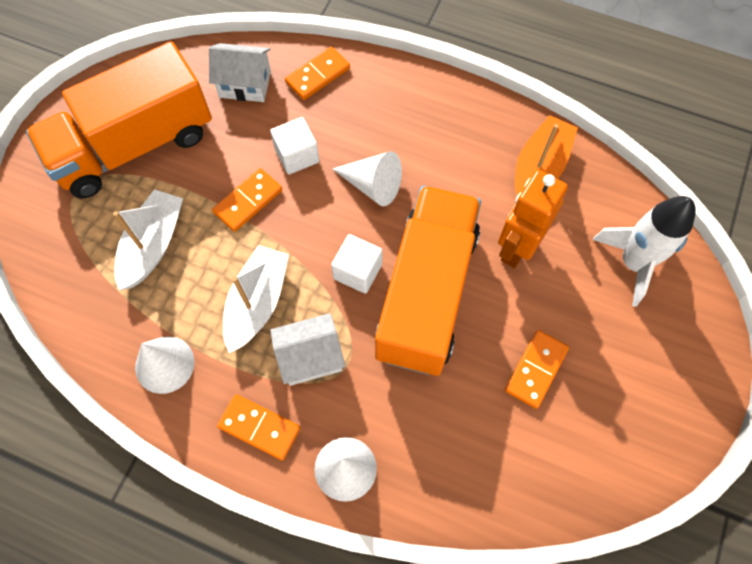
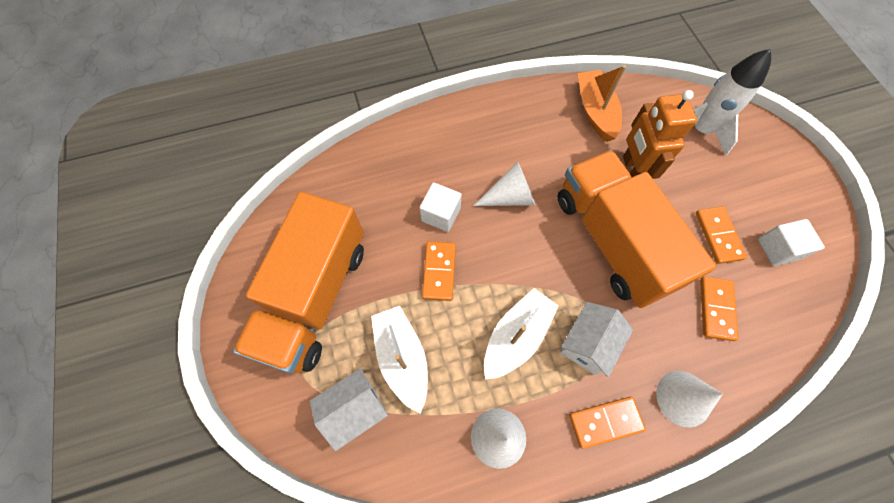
camera: 40 degrees left, 0 degrees up
(245, 84) = (355, 192): white house -> white house (355, 409)
(257, 302) = (516, 336): white boat -> white boat turned 60 degrees clockwise
(318, 75) = (400, 150): orange domino -> orange domino (716, 309)
(357, 271) = (558, 261): white cube -> white cube (778, 249)

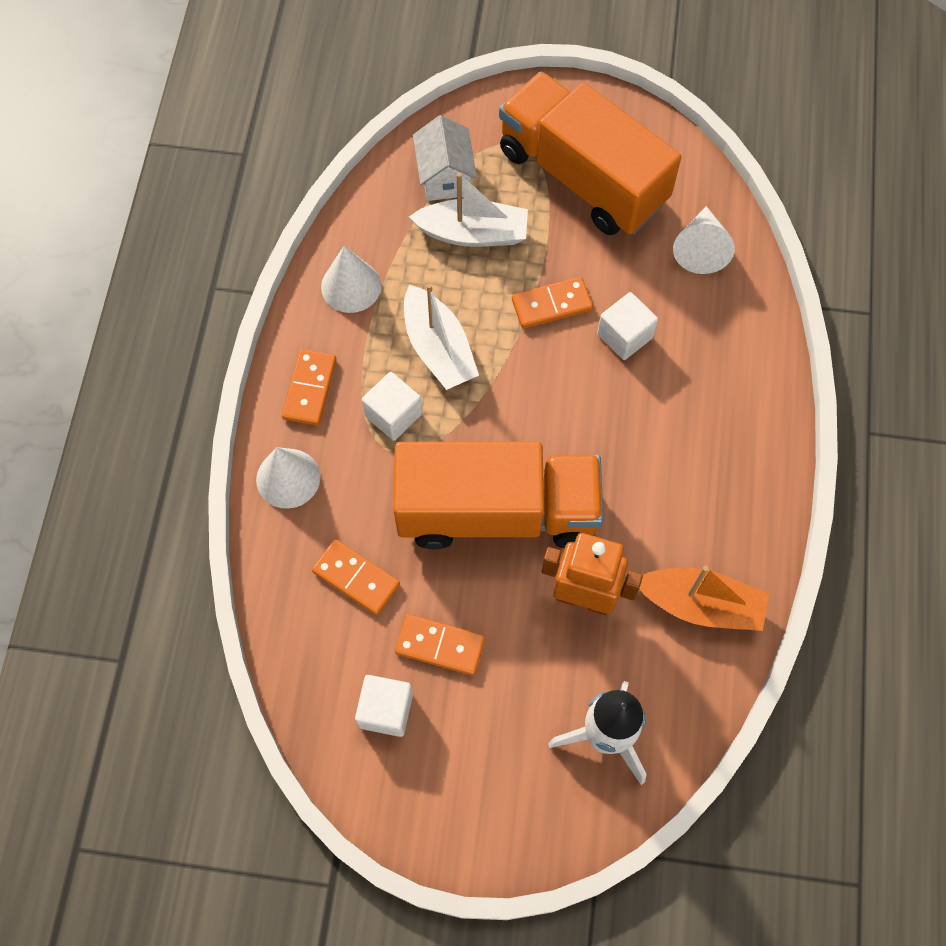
camera: 115 degrees right, 0 degrees up
(439, 271) = (551, 304): orange domino -> orange domino turned 45 degrees counterclockwise
(510, 197) = (613, 424): white cone -> white cone (701, 248)
(587, 343) = (393, 415): white house -> white cube

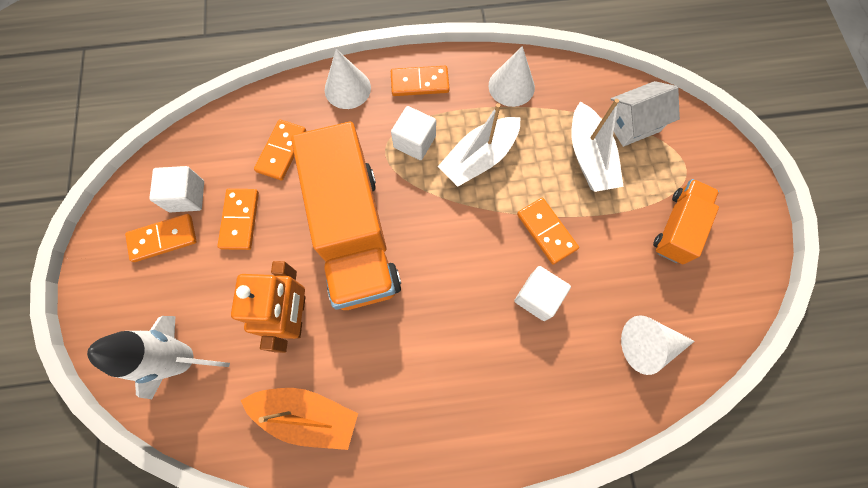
camera: 75 degrees right, 5 degrees up
(439, 748) = (163, 239): none -> orange domino
(582, 177) = (677, 227): orange truck -> orange truck, size x0.51
(701, 605) = (307, 415): orange boat -> orange boat turned 75 degrees counterclockwise

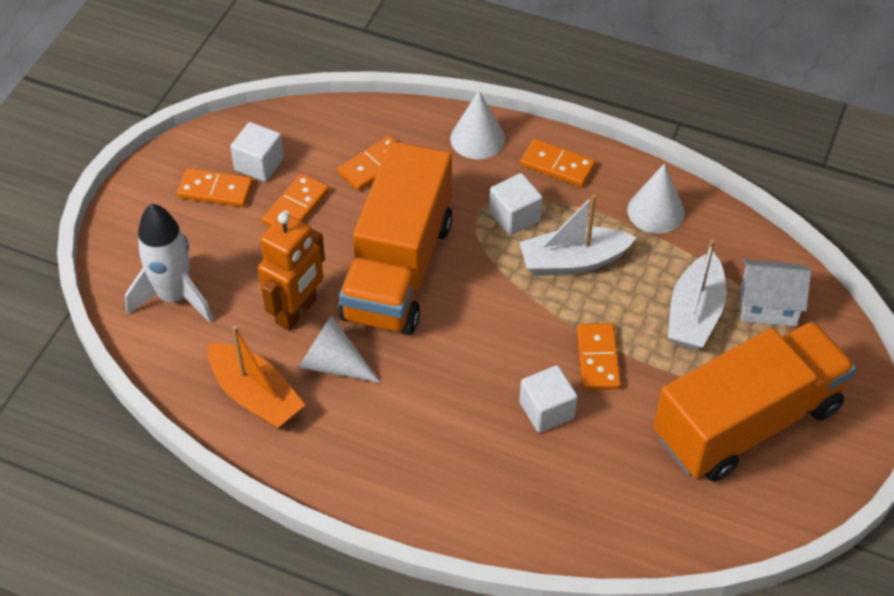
camera: 30 degrees right, 20 degrees down
(648, 345) = (634, 508): white cone -> white cone (332, 364)
(677, 227) = (747, 422): orange truck -> orange truck, size x1.96

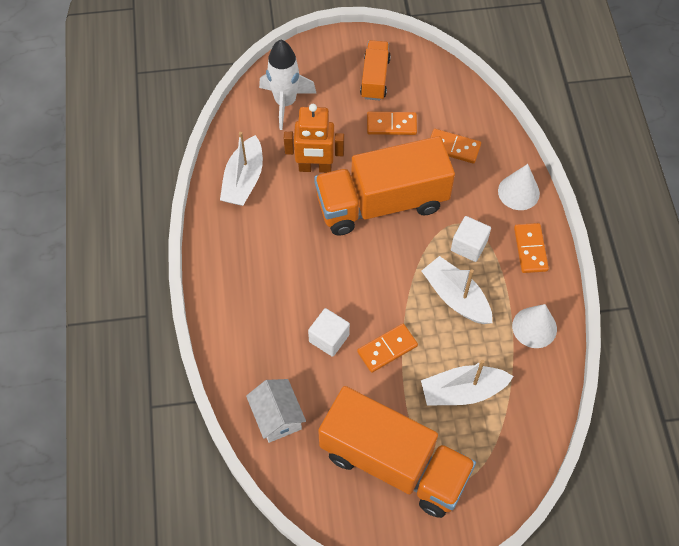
camera: 60 degrees right, 10 degrees up
(215, 190) = (375, 78): orange domino -> orange truck
(255, 396) = (243, 180): orange boat -> white boat
(259, 164) = (410, 88): white cube -> none
(332, 364) = (290, 206): white cone -> none
(768, 305) = (501, 435): white house -> white house (277, 417)

